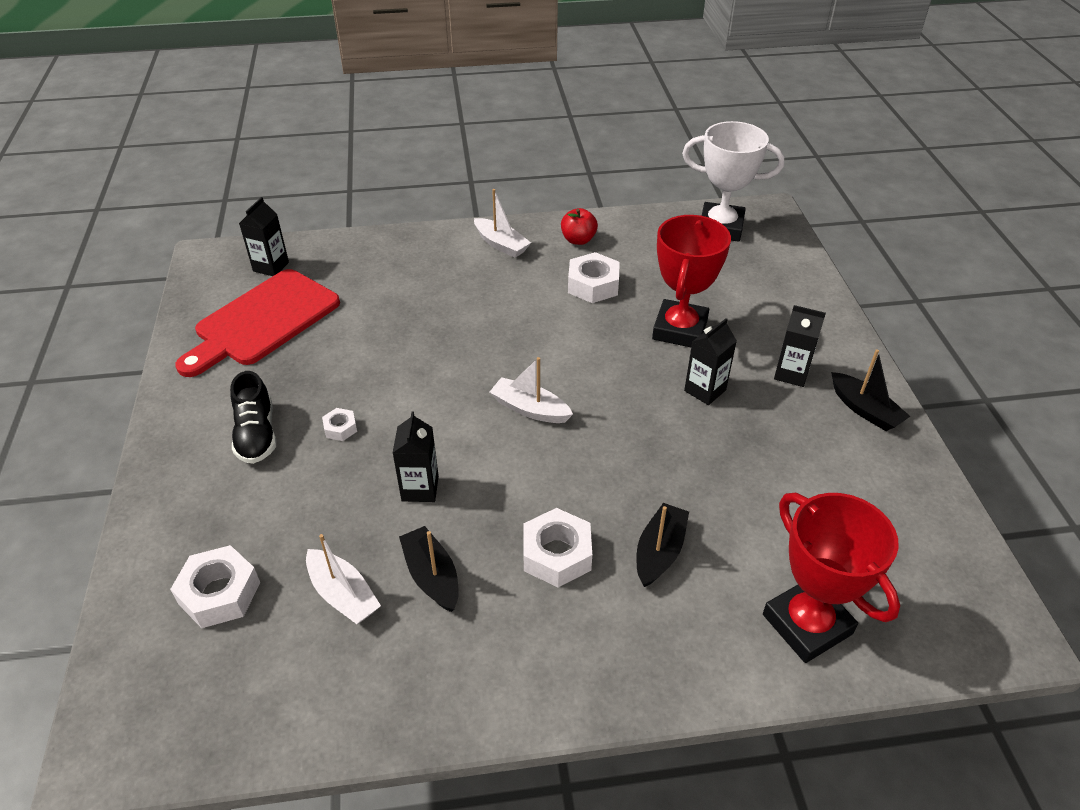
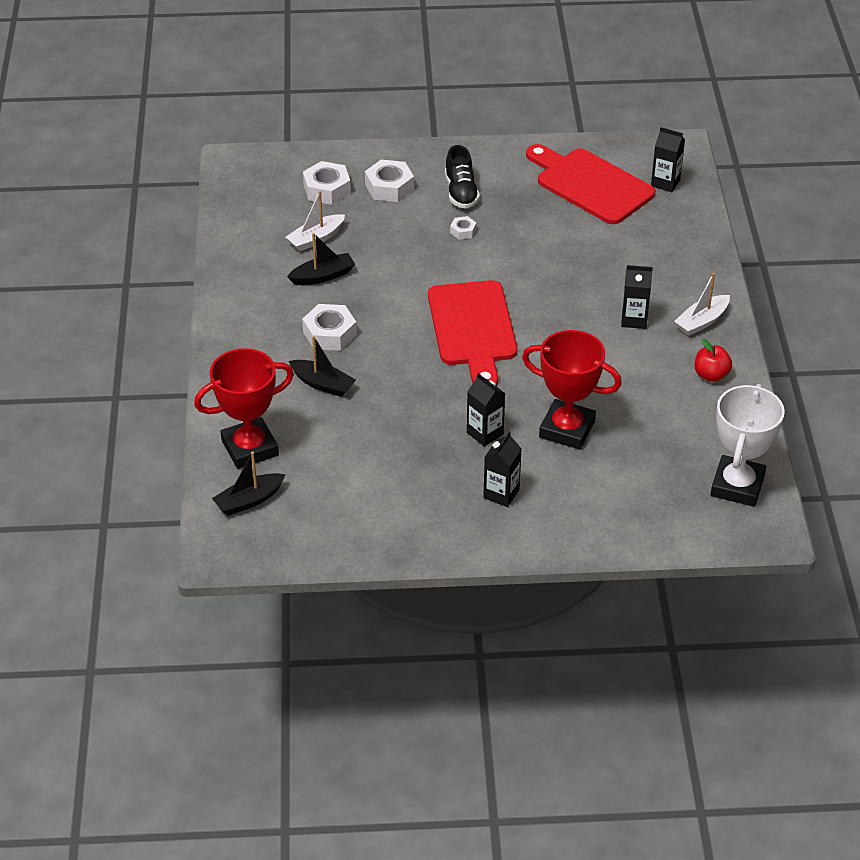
camera: 95 degrees right, 0 degrees up
(257, 435) = (461, 192): black shoe -> black shoe turned 90 degrees counterclockwise
(420, 488) = (398, 270): black carton -> black carton (634, 319)
(530, 409) = (473, 328): white boat -> red cutting board
(593, 285) = (636, 379): white nut -> white nut (389, 187)
(864, 410) = (450, 532): black boat -> black boat (249, 500)

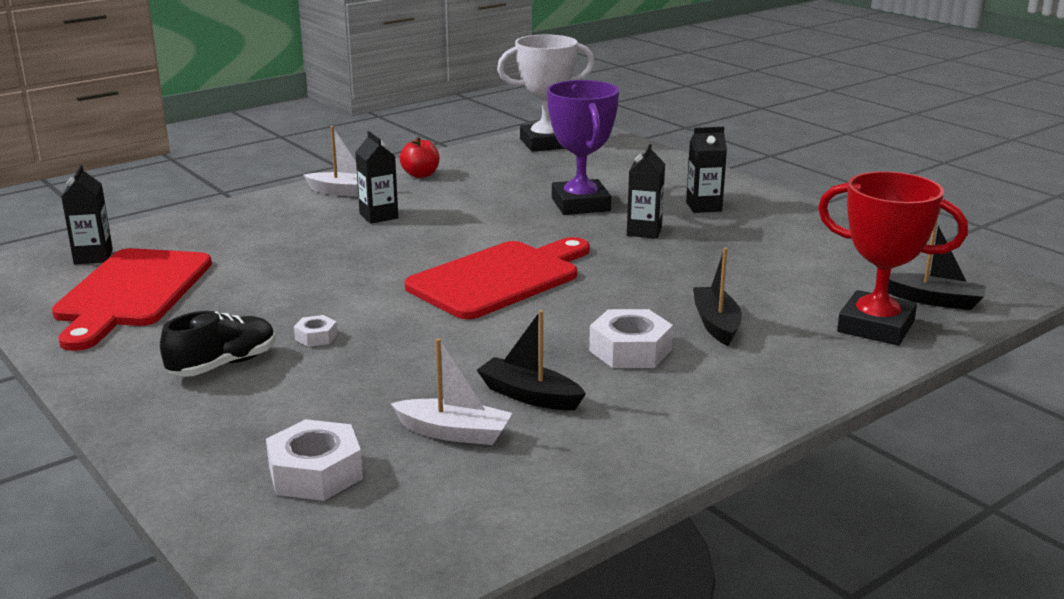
camera: 125 degrees left, 20 degrees down
(389, 187) = (259, 421): white nut -> none
(567, 429) = (580, 204): red trophy -> purple trophy

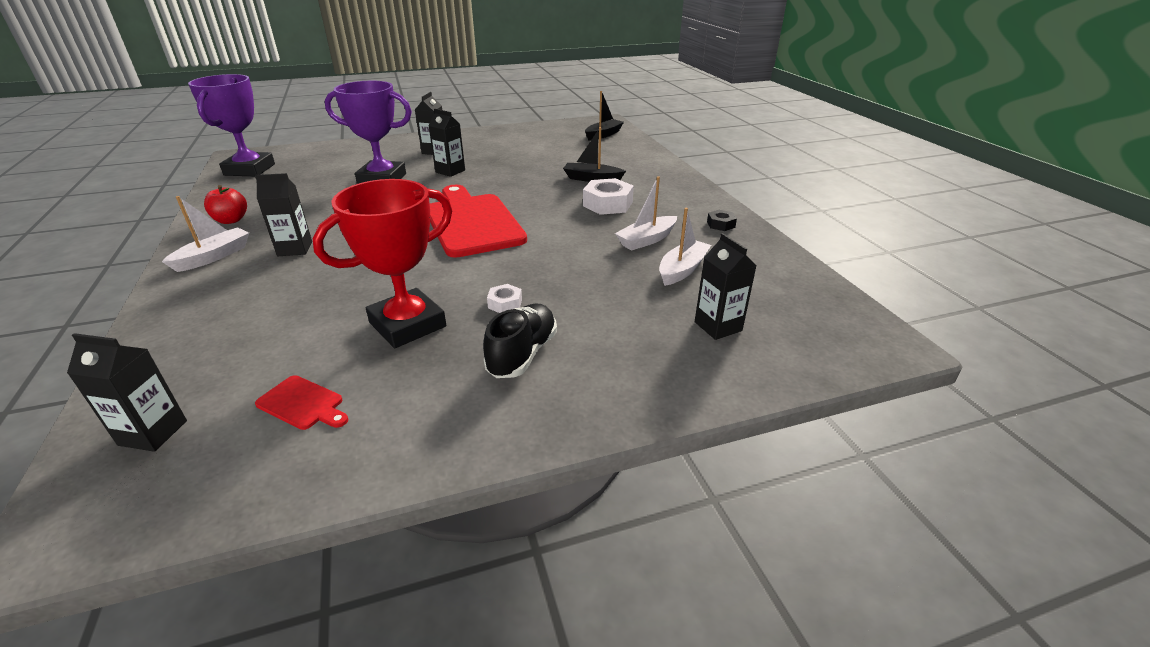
camera: 70 degrees left, 10 degrees up
(131, 293) = (303, 404): red cutting board -> red cutting board, size x0.41
(223, 365) = (522, 354): black shoe -> black shoe turned 45 degrees clockwise
(315, 473) = (718, 326): white nut -> black carton
(529, 396) = (646, 240): black boat -> white boat
(545, 143) = (250, 169): white trophy -> purple trophy
(630, 450) = (720, 224): none -> black nut
(875, 326) = (621, 150): red trophy -> red trophy (407, 324)

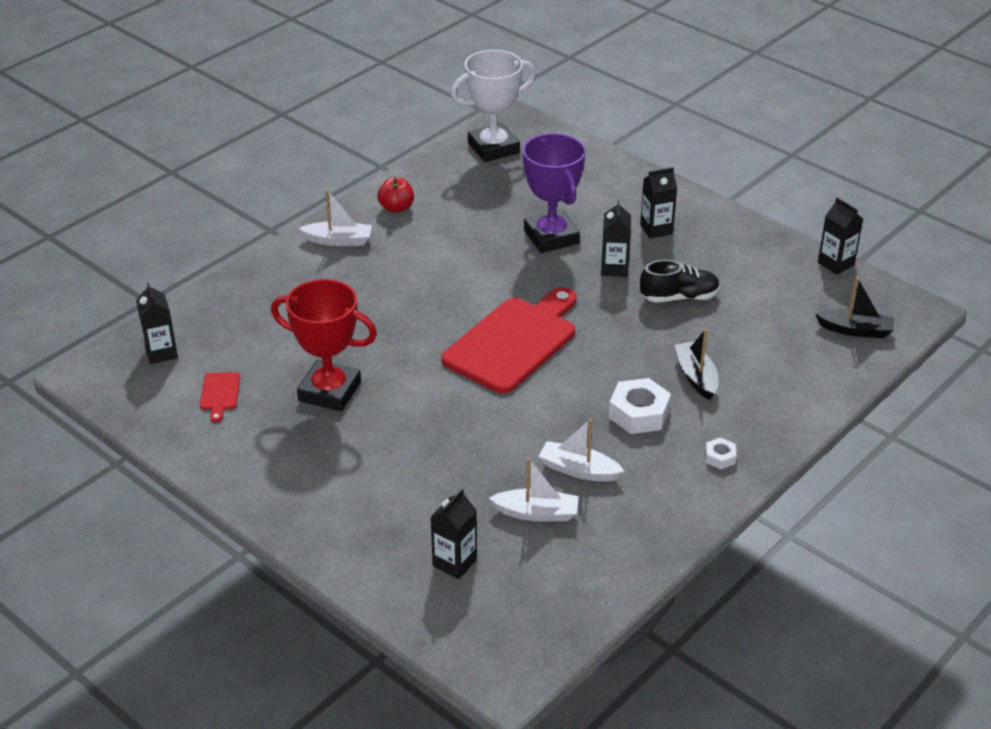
camera: 60 degrees right, 5 degrees up
(250, 169) = (493, 148): purple trophy -> white trophy
(295, 249) = (382, 271): black carton -> black carton (835, 264)
(505, 303) = (395, 427): white nut -> white nut (720, 457)
(522, 354) = (337, 466): black shoe -> black shoe (679, 297)
(720, 224) = (664, 513): black nut -> none

